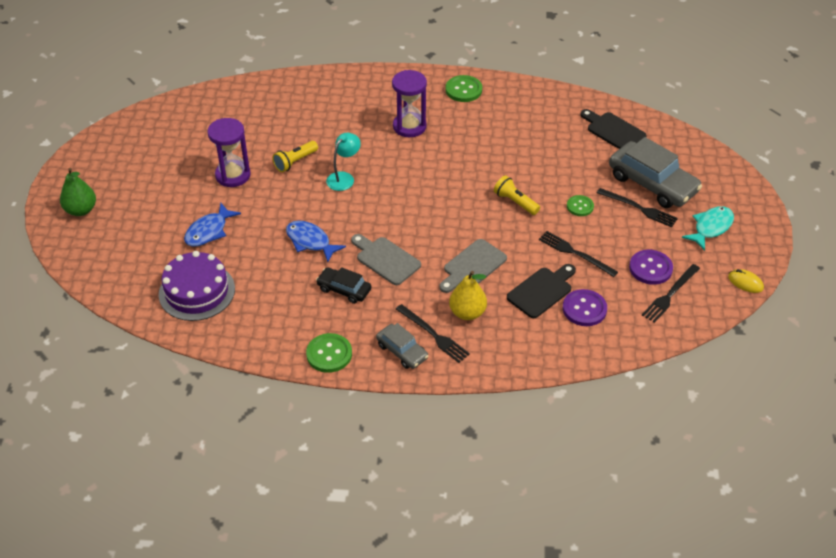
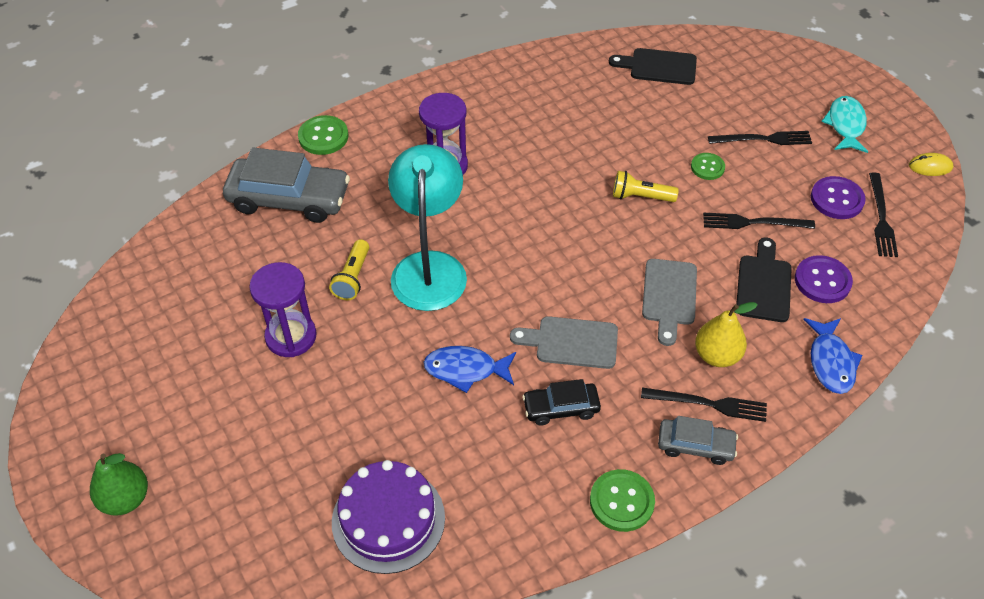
camera: 35 degrees left, 5 degrees up
(209, 231) = (328, 428): blue fish -> blue fish (831, 362)
(344, 178) = (429, 267): turquoise lamp -> turquoise lamp, size x1.97
(463, 90) = (464, 94): green button -> green button (323, 137)
(652, 184) = (749, 106): grey car -> grey car (289, 199)

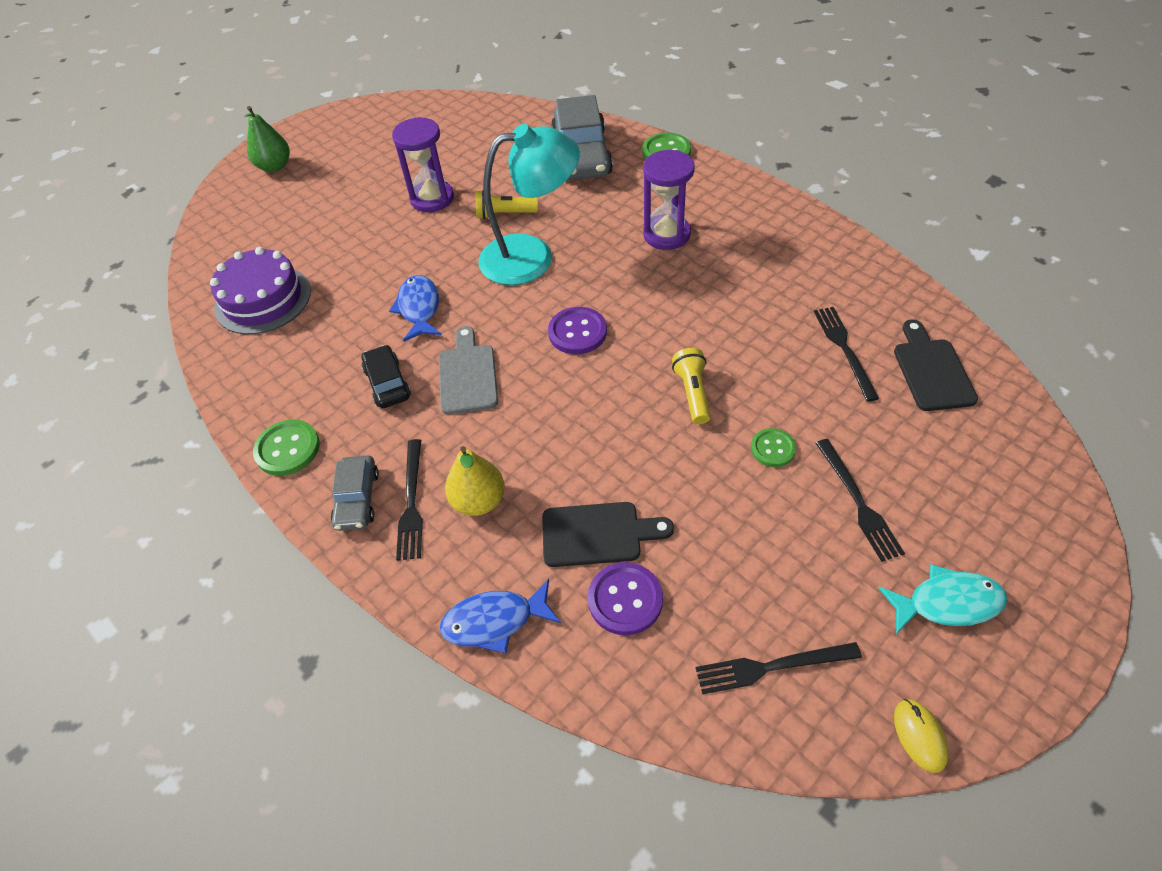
camera: 80 degrees right, 0 degrees up
(669, 296) = (551, 444): grey cutting board -> none
(753, 222) = (697, 510): black fork -> black fork (844, 349)
(837, 199) = (783, 604): purple button -> purple button (577, 332)

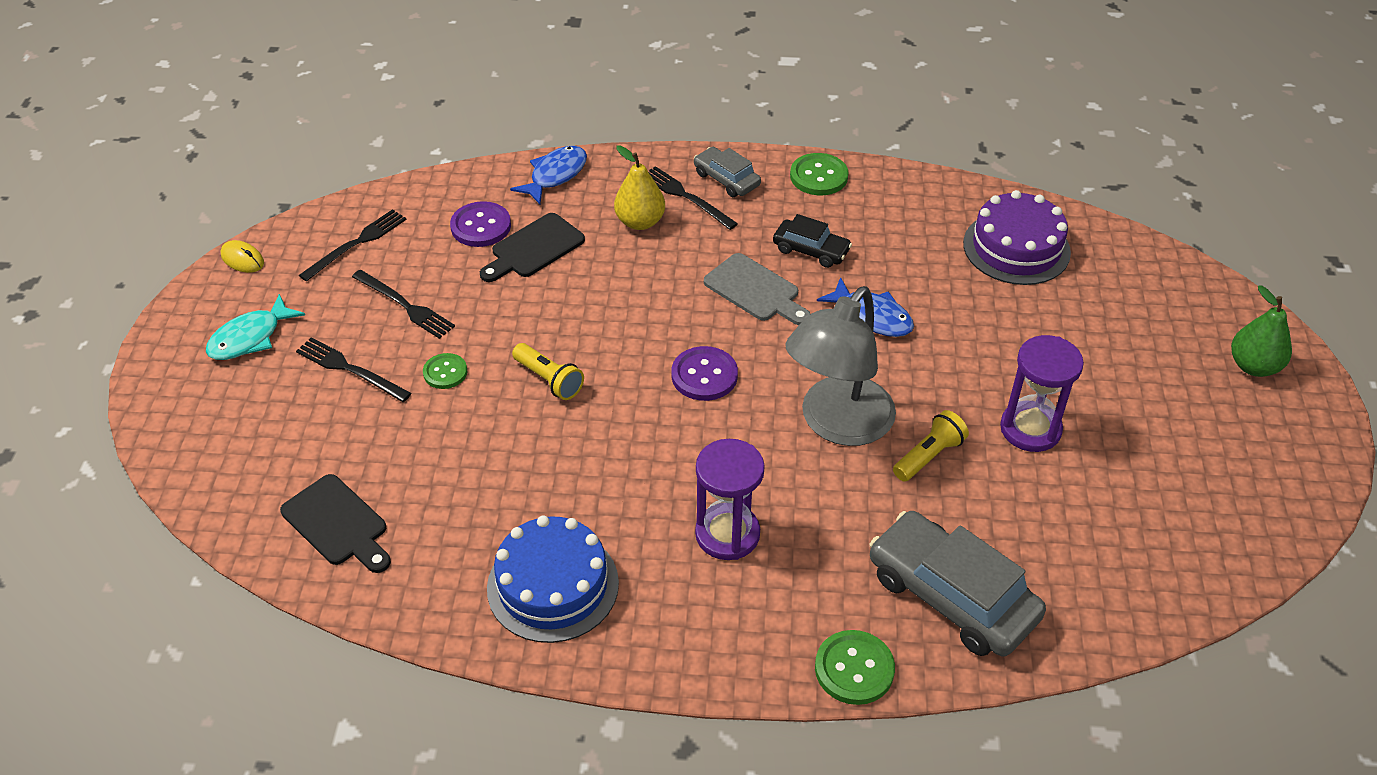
camera: 135 degrees right, 5 degrees down
(532, 256) = (837, 424): turquoise lamp -> grey lamp
(799, 260) = (553, 585): none -> blue cake
(844, 349) = (437, 500): black fork -> black fork (405, 305)

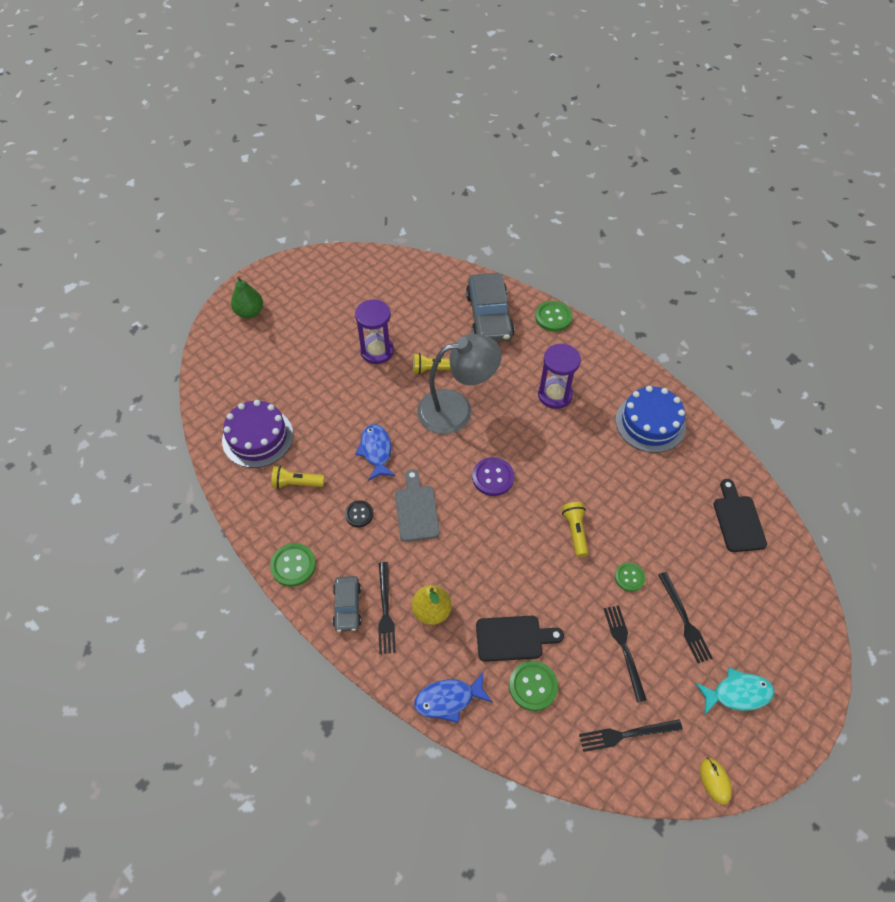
camera: 140 degrees left, 10 degrees up
(481, 226) = (533, 686): purple button -> green button
(811, 250) = (359, 514): black car -> black button
(912, 236) = (297, 483): none -> yellow flashlight

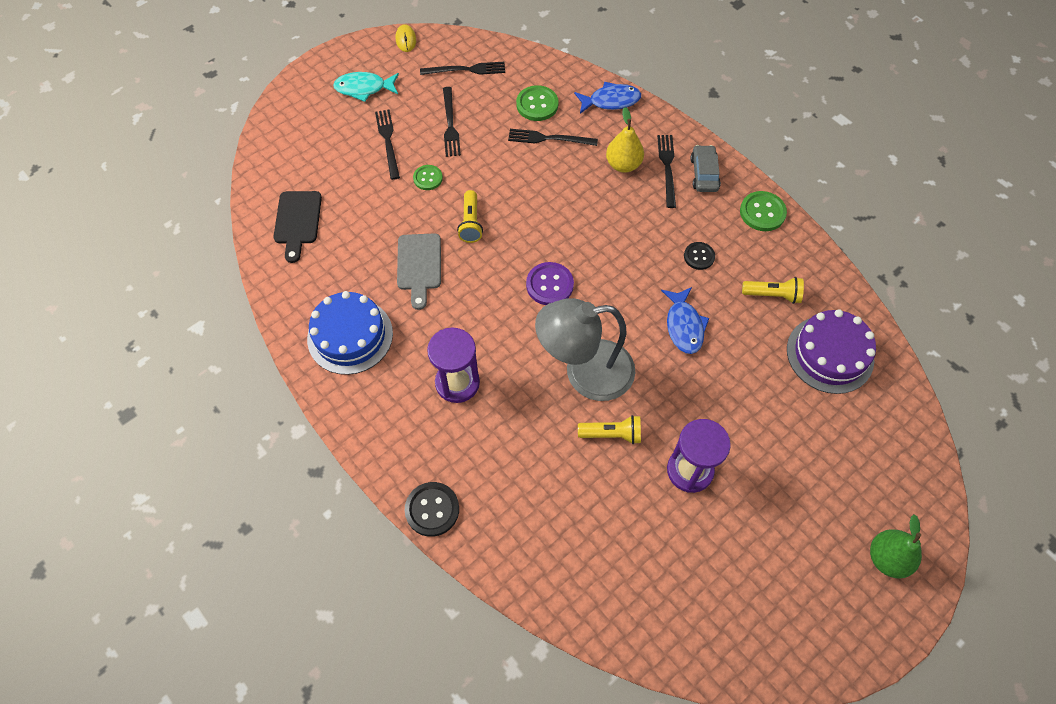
camera: 175 degrees left, 5 degrees up
(416, 510) = (637, 256): grey cutting board -> grey cutting board (419, 266)
(489, 316) = (526, 520): grey car -> none
(513, 638) = (549, 138): black cutting board -> black fork
(553, 317) = (432, 509): green button -> black button

